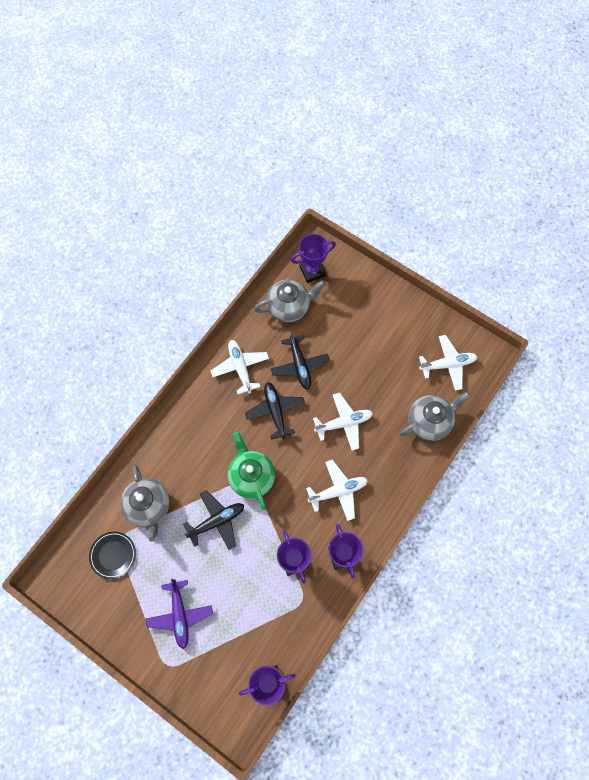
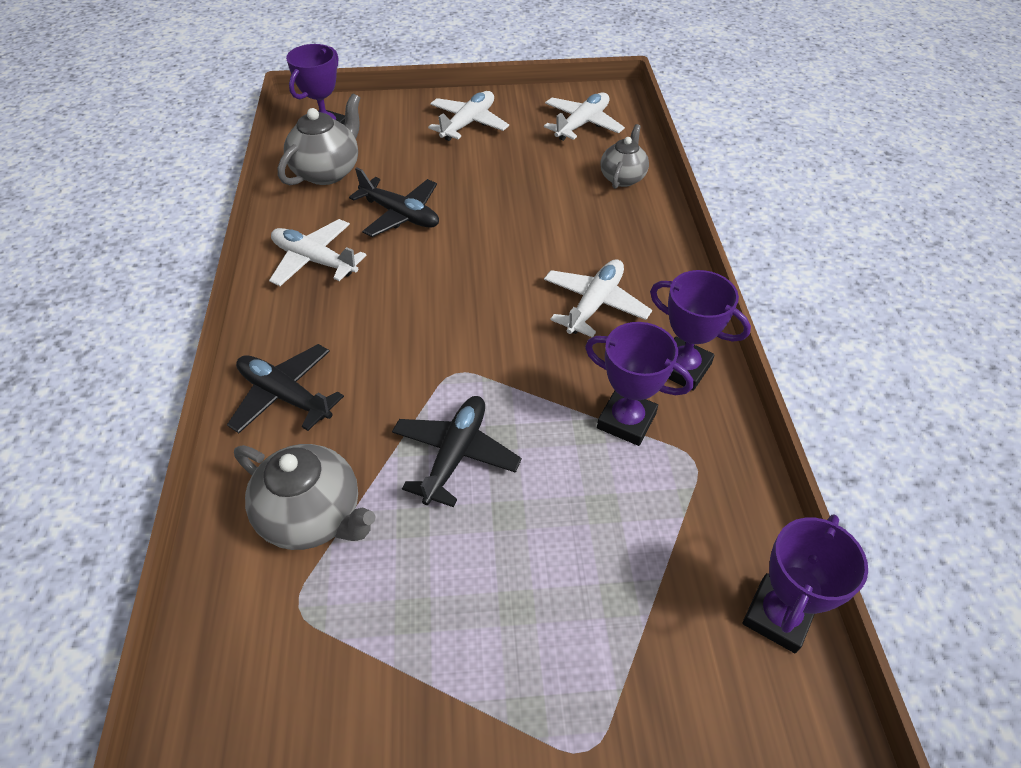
camera: 40 degrees left, 20 degrees down
(113, 555) = (305, 644): black plate -> none
(180, 615) = (526, 640): purple plane -> none
(251, 476) = (454, 365): green teapot -> none
(275, 411) = (414, 276): black plane -> black plane (285, 396)
(344, 423) = (522, 235): white plane -> white plane (468, 123)
(429, 421) = (622, 178): grey teapot -> grey teapot, size x0.66

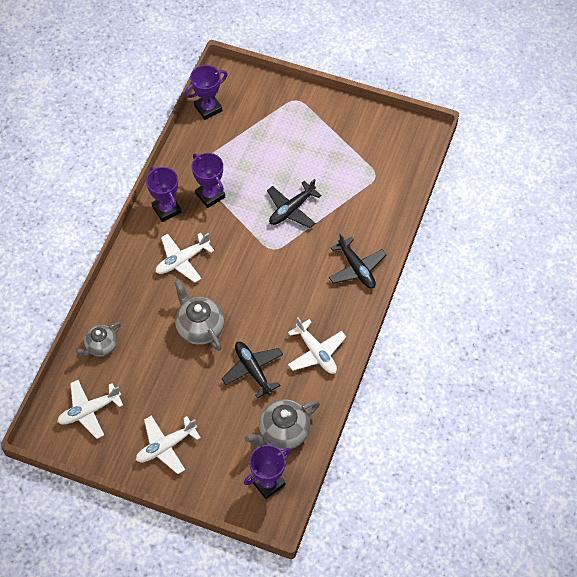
camera: 155 degrees left, 10 degrees up
(313, 516) = (360, 206): grey teapot -> grey teapot (199, 327)

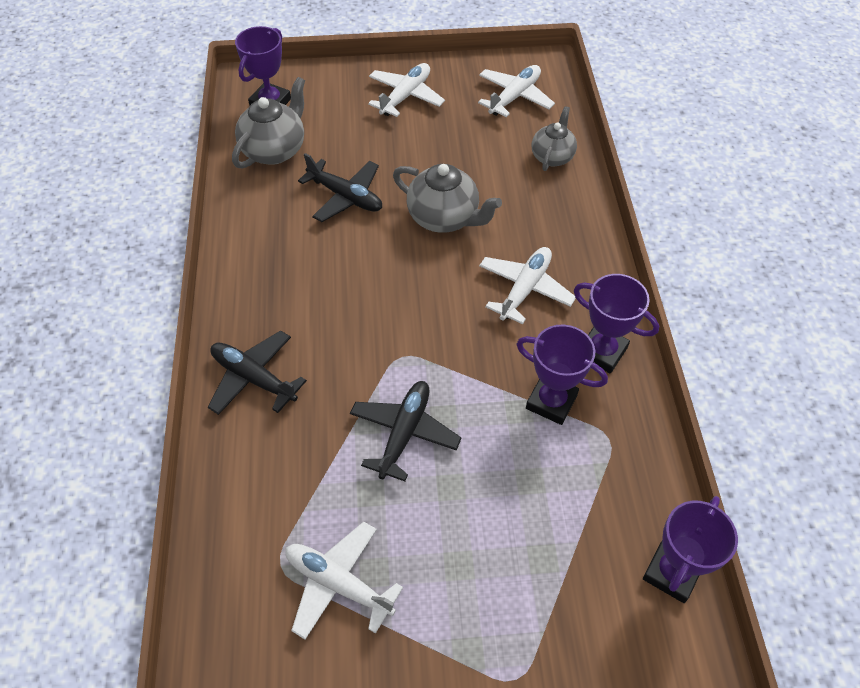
camera: 155 degrees right, 5 degrees down
(316, 352) = (269, 244): white plane -> white plane (338, 584)

